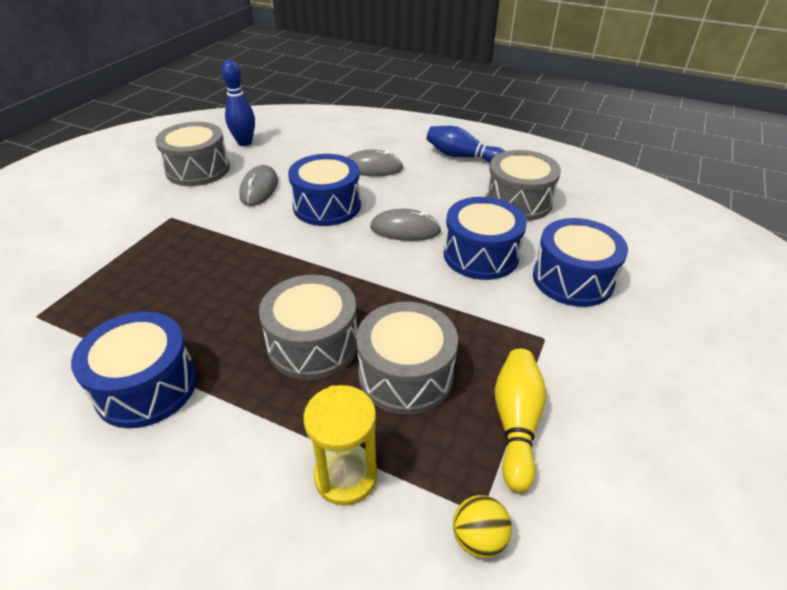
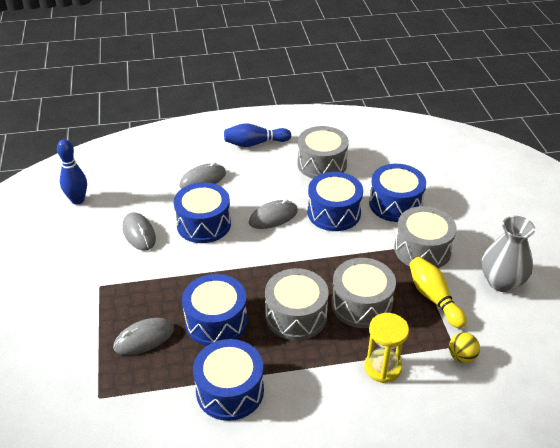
camera: 35 degrees left, 0 degrees up
(143, 283) = (144, 338): none -> grey mouse
(198, 169) = (69, 240): grey drum -> grey drum (422, 249)
(225, 303) = (216, 321): none -> blue drum
(652, 460) = (501, 282): none -> grey vase

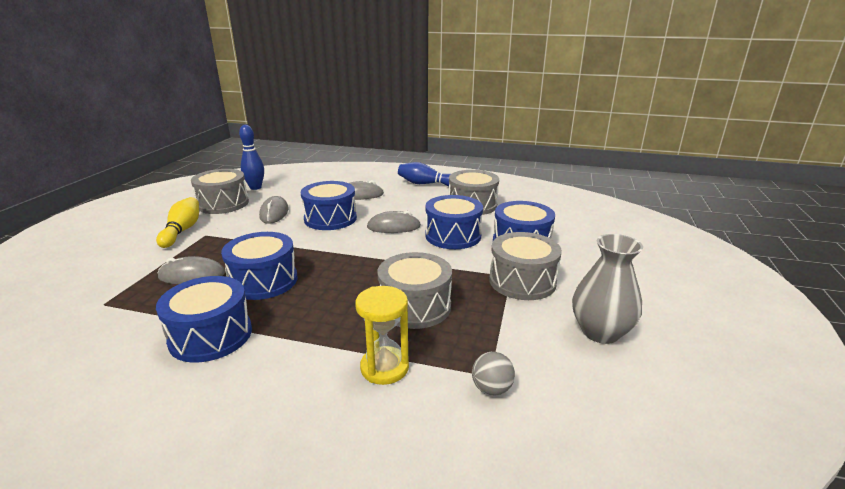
camera: 25 degrees right, 15 degrees down
(296, 315) = (340, 297): grey drum -> grey drum (223, 204)
(434, 298) = (502, 323): yellow bowling pin -> yellow bowling pin (182, 231)
(461, 356) = (491, 389): yellow ball -> grey ball

